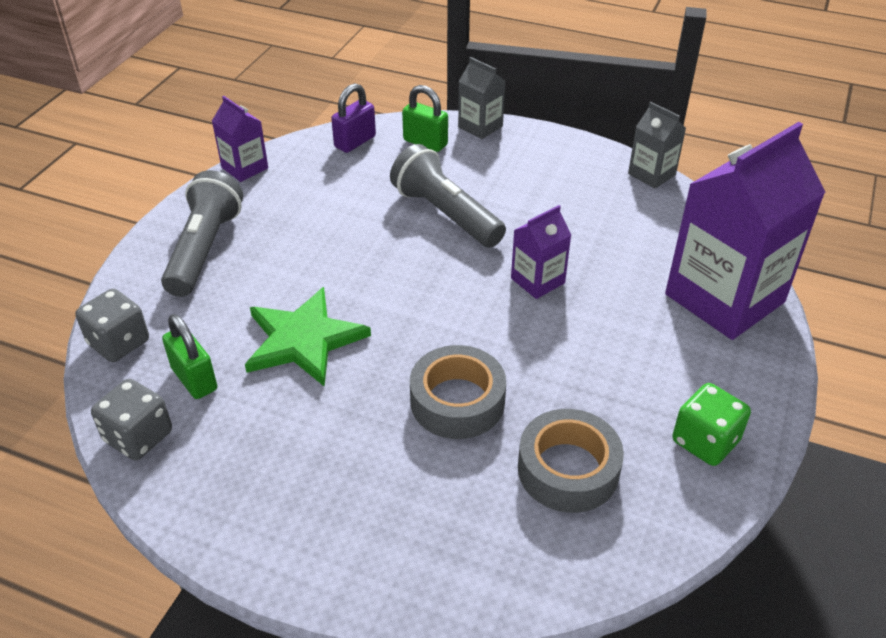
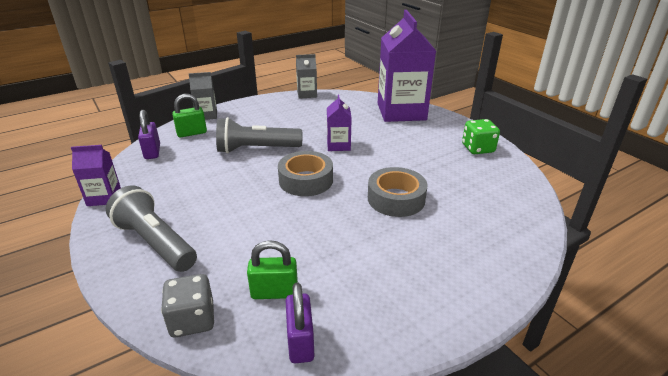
camera: 55 degrees left, 10 degrees down
(138, 437) = (300, 342): grey dice -> purple padlock
(303, 340) = (293, 232): green star -> none
(568, 469) = (468, 186): grey tape -> grey tape (306, 180)

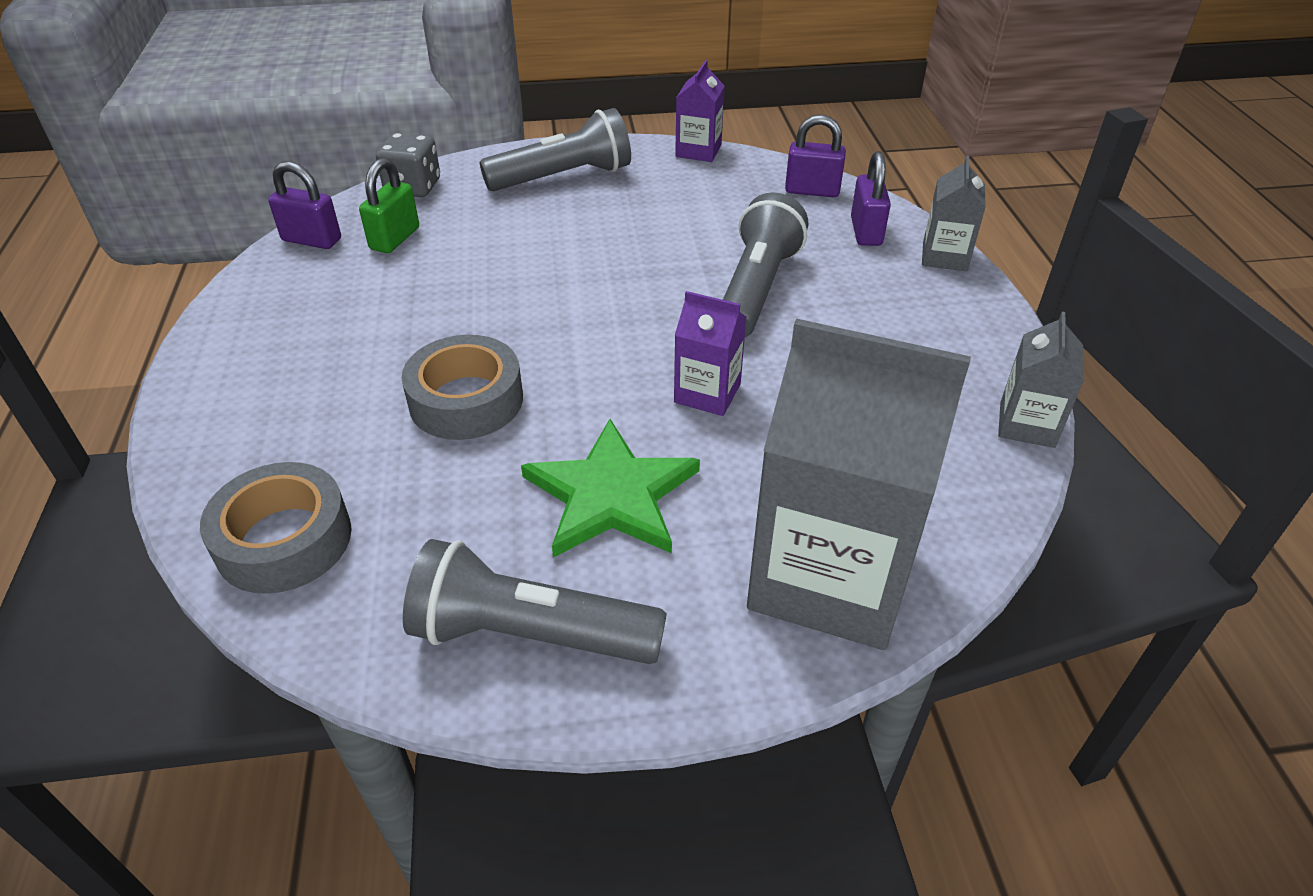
camera: 115 degrees right, 10 degrees up
(192, 133) = (866, 232): green padlock -> purple padlock
(306, 180) = (607, 318): grey tape -> grey tape (284, 540)
(401, 112) = (830, 577): purple carton -> grey carton
(410, 150) = (611, 495): none -> green star
(477, 148) = (530, 633): green dice -> grey flashlight

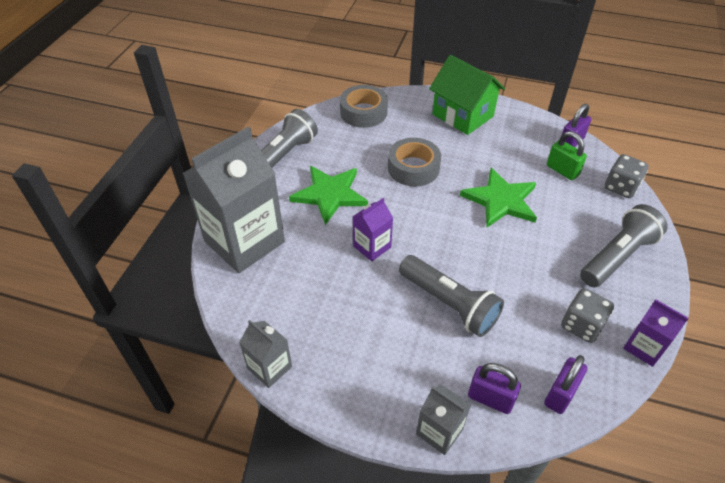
camera: 115 degrees right, 5 degrees up
(257, 375) = (462, 115): none -> green house
(504, 284) = (501, 200): none -> green star
(563, 177) = (617, 257): grey flashlight -> grey flashlight turned 135 degrees counterclockwise
(701, 189) = (581, 325): none -> grey dice

